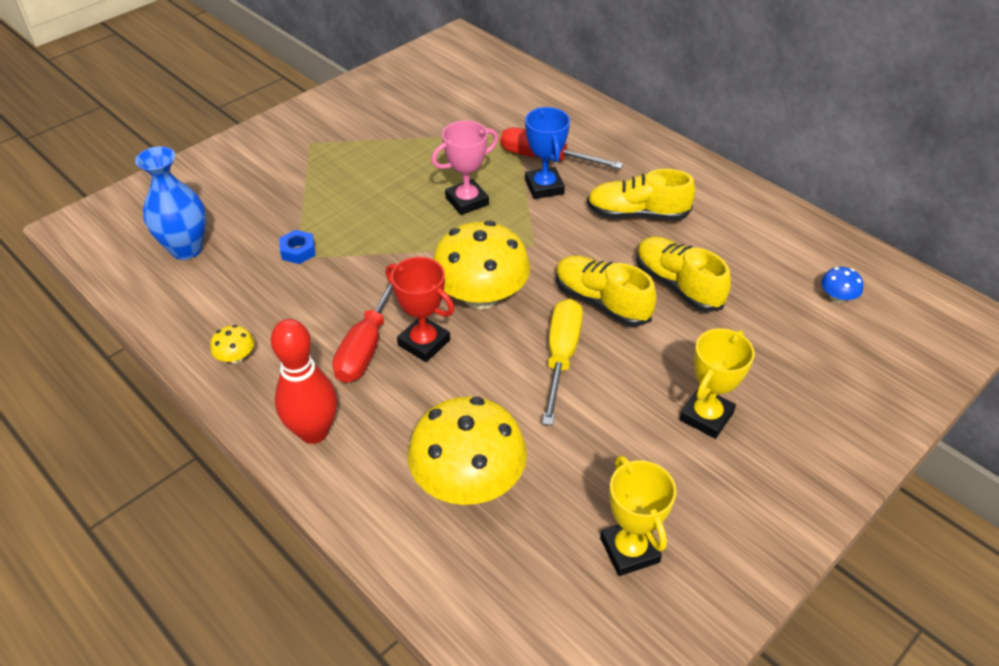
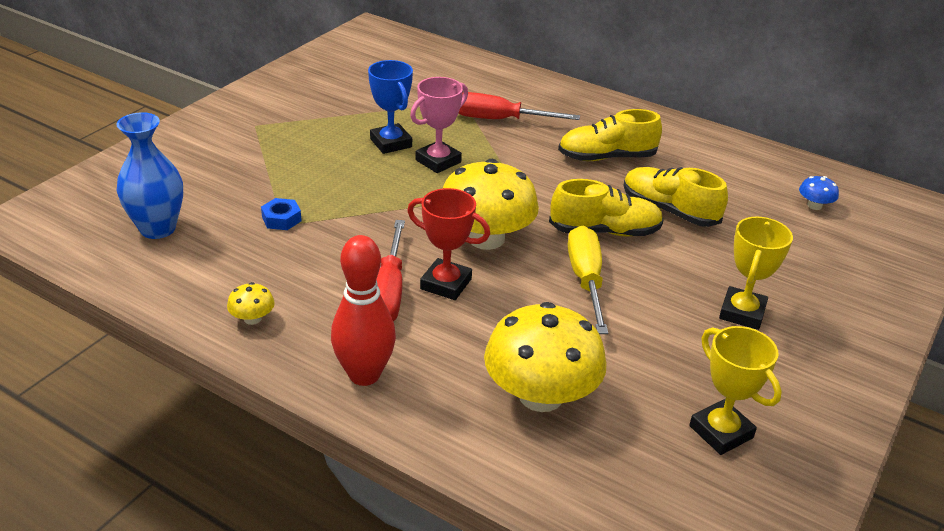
camera: 15 degrees left, 10 degrees down
(544, 187) = (509, 143): blue trophy -> blue trophy (391, 143)
(601, 302) = (604, 231): yellow shoe -> yellow shoe turned 150 degrees clockwise

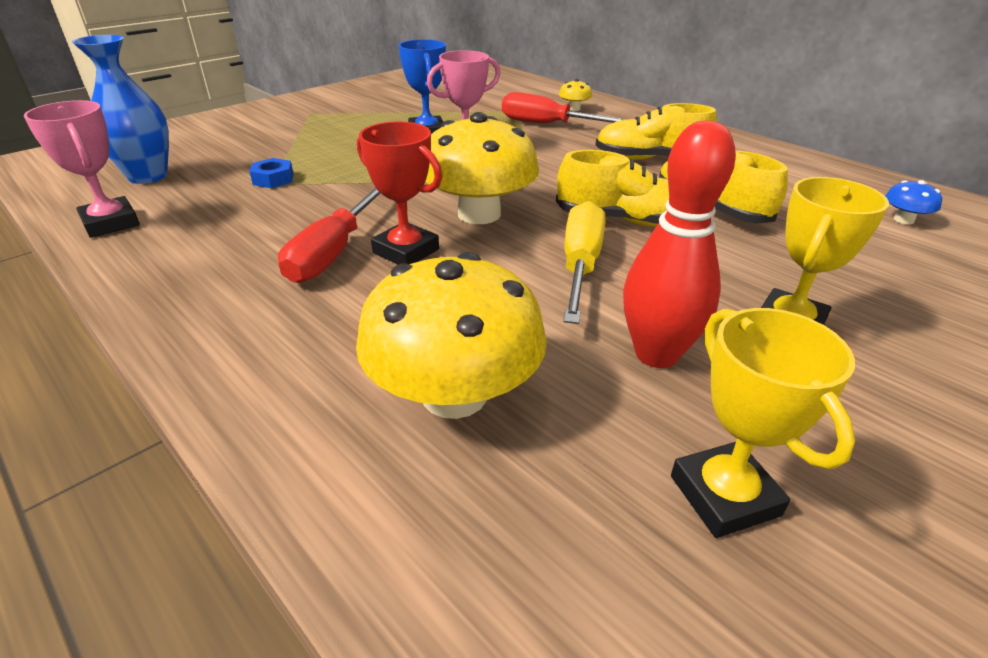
camera: 15 degrees right, 0 degrees up
(172, 287) = (111, 223): none -> pink trophy
(252, 318) = (163, 260): yellow mushroom -> yellow mushroom (574, 109)
(364, 375) = (238, 335): red bowling pin -> red bowling pin (656, 354)

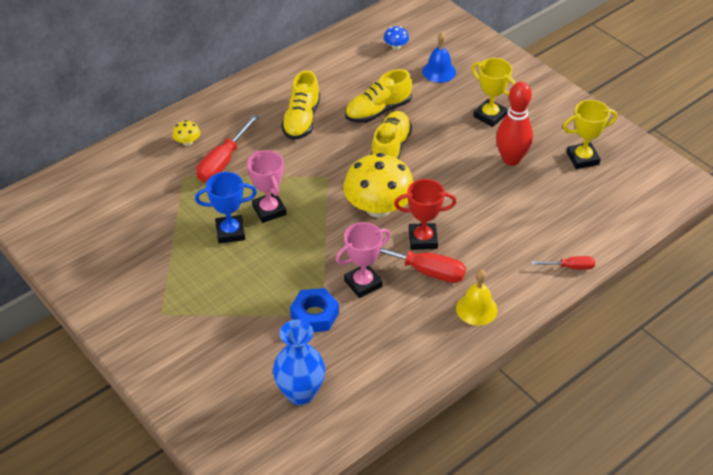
camera: 85 degrees left, 10 degrees up
(111, 223) = (380, 389): pink trophy -> pink trophy (363, 283)
(222, 305) = (476, 309): none -> yellow bell
(273, 179) = (314, 315): blue nut -> blue nut, size x1.53
(292, 446) = (570, 267): none -> red screwdriver
(406, 251) = (423, 239): red trophy -> red trophy turned 45 degrees clockwise
(454, 394) = (539, 221): yellow mushroom -> none
(580, 265) = (439, 172): yellow screwdriver -> none
(877, 263) = (439, 71): none -> blue bell

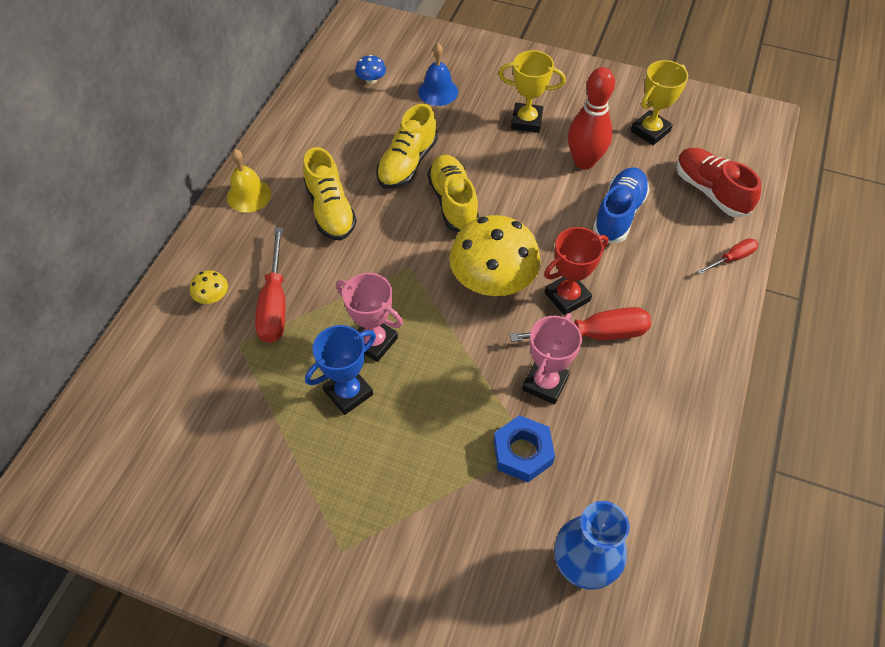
camera: 30 degrees left, 10 degrees up
(476, 309) = (682, 353): yellow bell -> yellow bell (249, 195)
(507, 203) = (619, 214): none -> blue shoe
(594, 217) = (710, 191): none -> red shoe

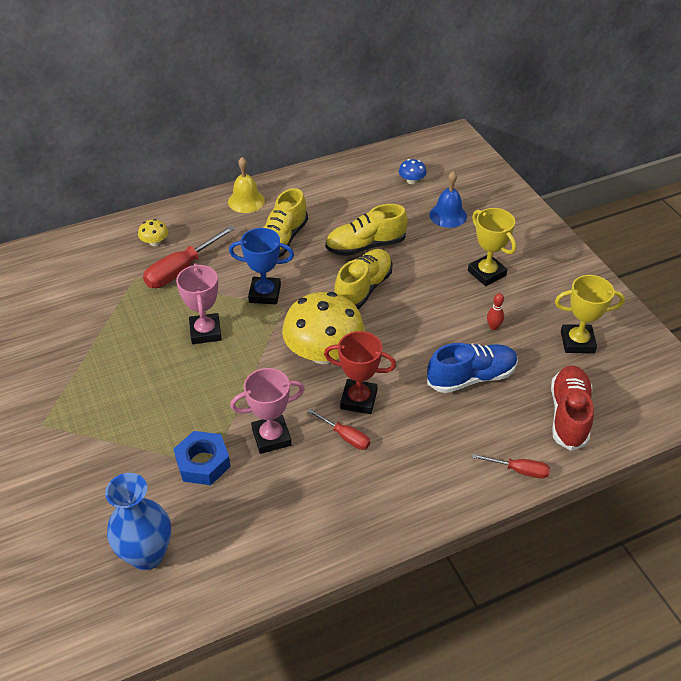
camera: 45 degrees right, 10 degrees down
(348, 392) = (155, 347): blue trophy -> blue trophy (265, 294)
(584, 161) = (493, 327): red bowling pin -> red bowling pin, size x0.41
(595, 334) = (345, 436): red screwdriver -> red screwdriver, size x0.56

